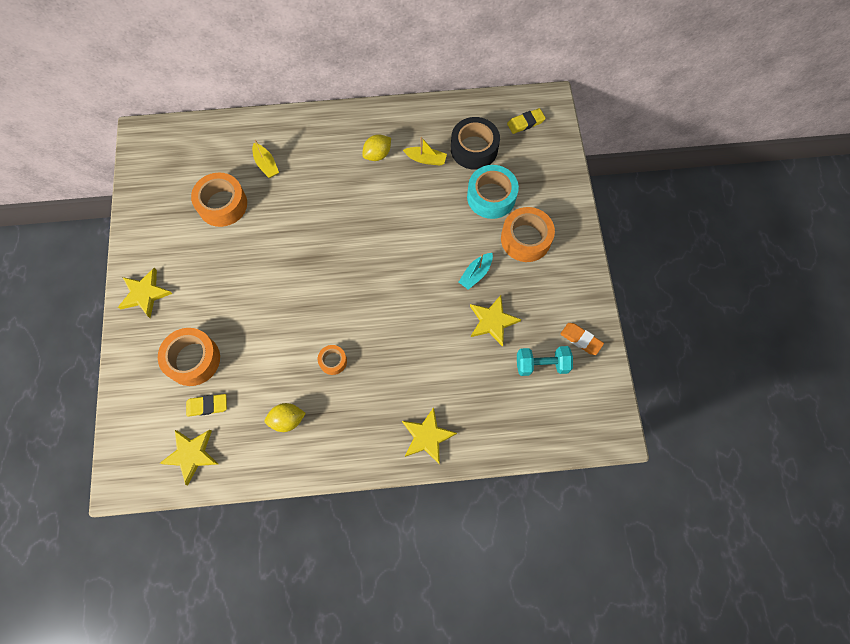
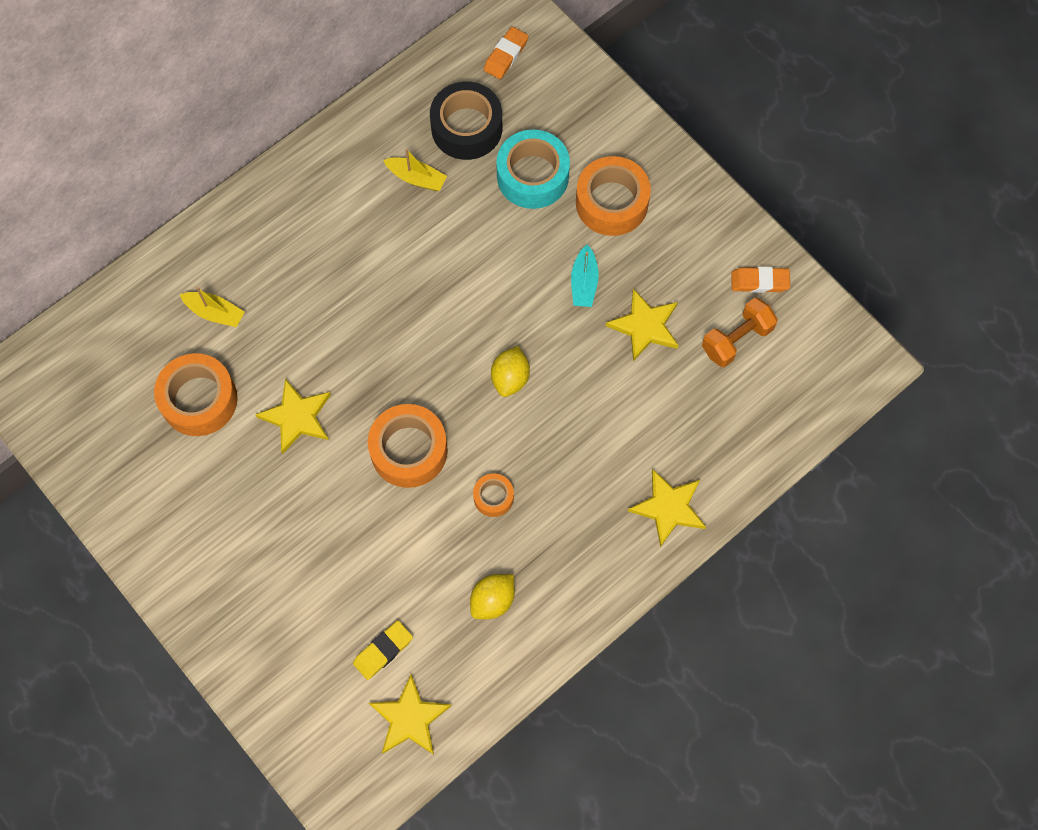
camera: 35 degrees left, 0 degrees up
(145, 294) = (190, 575): yellow star -> yellow star (297, 417)
(193, 360) = (320, 611): orange tape -> orange tape (409, 450)
(377, 154) = (350, 210): yellow lemon -> yellow lemon (510, 378)
(426, 159) = (416, 178): yellow boat -> yellow boat turned 45 degrees clockwise
(525, 123) = (506, 55): yellow eraser -> orange eraser
(542, 364) = (736, 339): turquoise dumbbell -> orange dumbbell

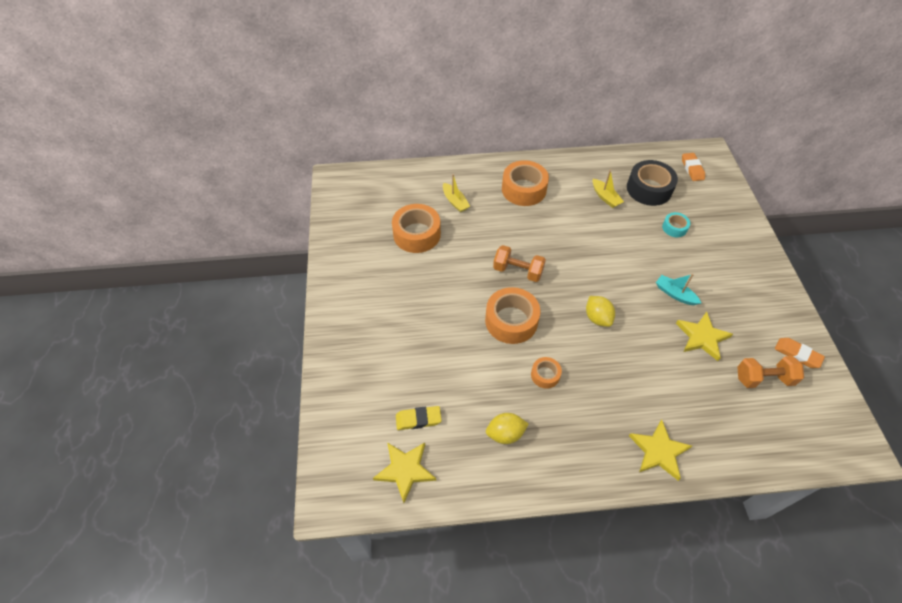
camera: 35 degrees right, 15 degrees down
(297, 417) = (461, 270): yellow star -> none
(372, 372) = (518, 271): none -> orange dumbbell
(506, 55) = (692, 169): orange eraser -> orange eraser turned 75 degrees counterclockwise
(510, 378) = (597, 318): yellow lemon -> yellow lemon turned 75 degrees counterclockwise
(532, 176) = (674, 228): turquoise tape -> turquoise tape, size x0.52
(584, 283) = (675, 294): turquoise boat -> turquoise boat turned 90 degrees clockwise
(611, 203) = (716, 263): orange tape -> orange tape (524, 189)

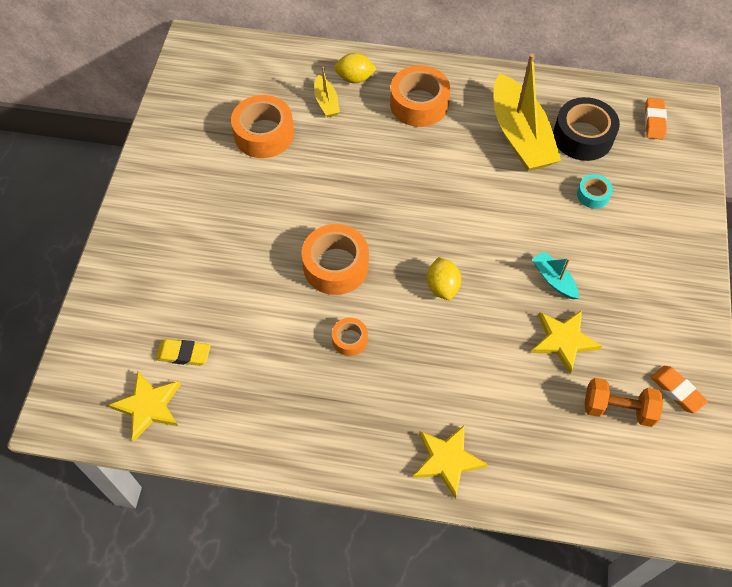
camera: 15 degrees right, 5 degrees up
(505, 434) = (276, 395): yellow lemon -> yellow lemon (355, 78)
(518, 271) = (368, 207): orange dumbbell -> none
(605, 197) = (520, 136): yellow boat -> yellow boat, size x2.22

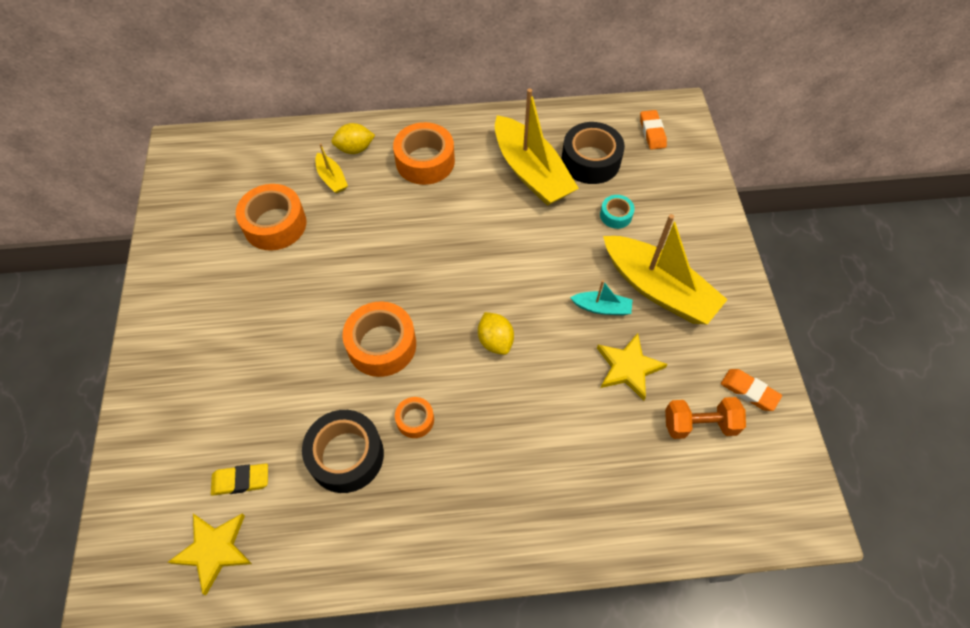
camera: 15 degrees left, 0 degrees up
(280, 355) = (346, 455): none -> black tape
(447, 460) = (547, 524): yellow star -> none
(554, 279) = (602, 308): turquoise boat -> turquoise boat turned 150 degrees clockwise
(615, 275) = (658, 289): none -> yellow boat

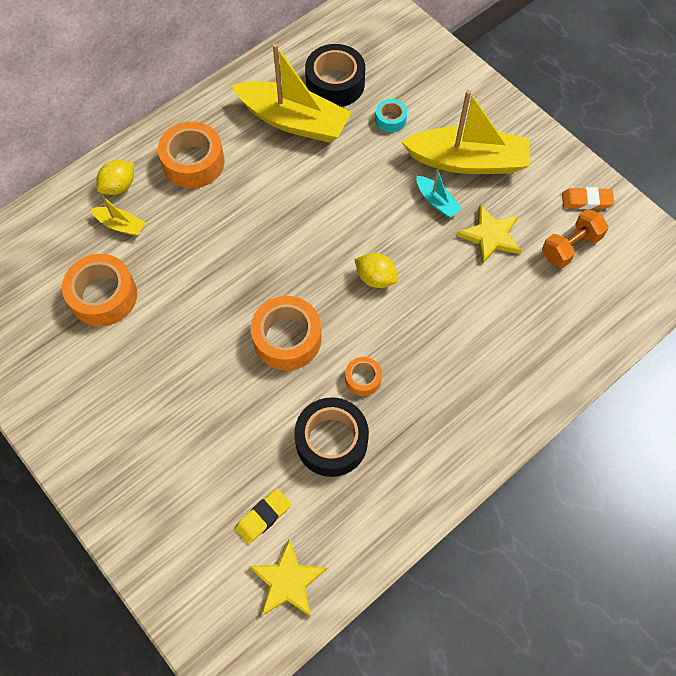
camera: 35 degrees left, 5 degrees up
(602, 308) = (436, 201): turquoise boat -> turquoise boat turned 75 degrees clockwise
(652, 132) = (366, 31): orange eraser -> none

